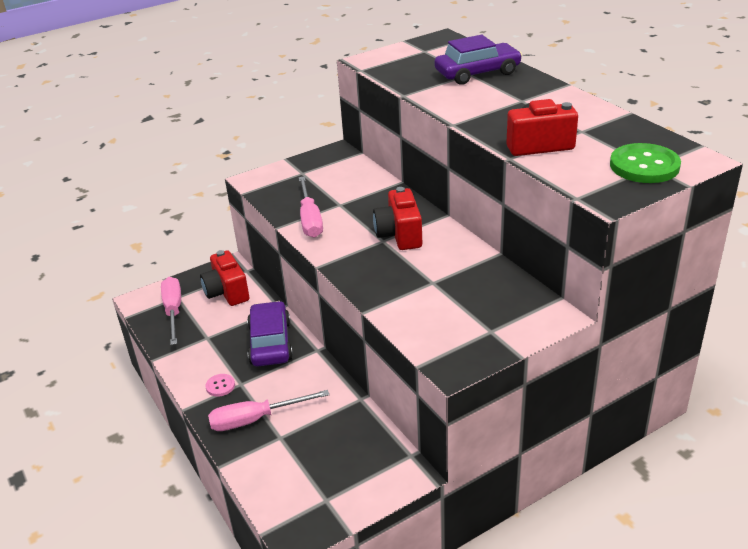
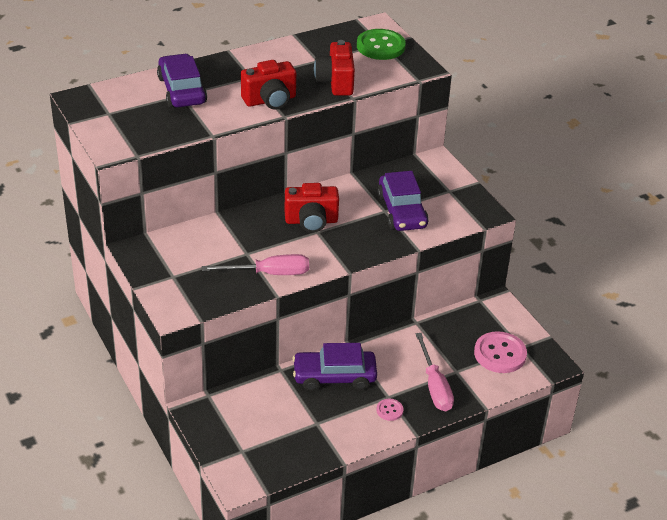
camera: 90 degrees left, 5 degrees up
(173, 311) = (267, 452): pink screwdriver -> none
(227, 292) = (244, 410): red camera -> red camera (270, 100)
(311, 477) = (500, 354): none -> pink button
(435, 295) = (402, 211): none -> purple car

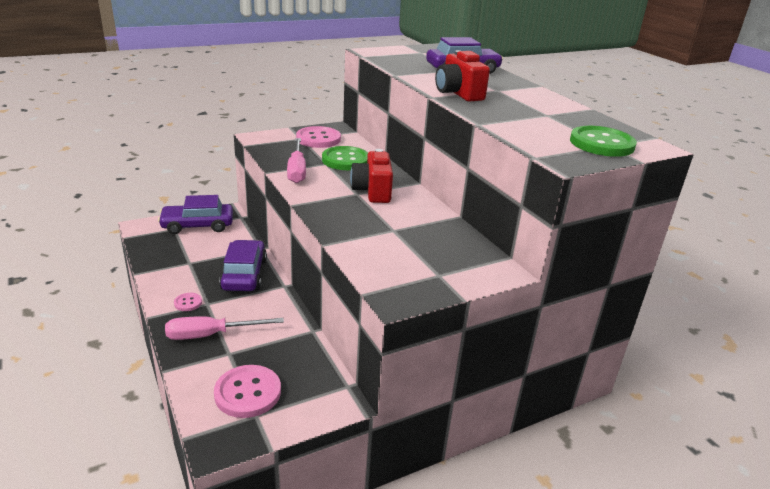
camera: 90 degrees right, 10 degrees down
(174, 262) = (318, 139): none -> pink button
(236, 239) = (345, 160): none -> green button
(335, 82) = (506, 119): red camera -> none
(402, 211) = (393, 240): purple car -> purple car (197, 225)

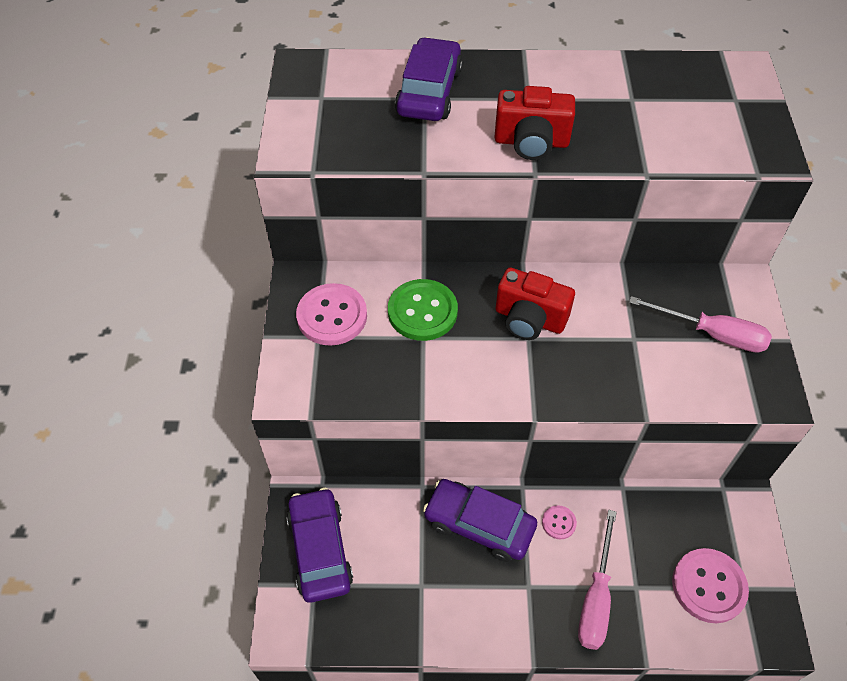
camera: 60 degrees left, 25 degrees up
(188, 303) = (519, 609): pink button -> pink button (558, 523)
(197, 225) = (320, 550): purple car -> purple car turned 150 degrees clockwise
(297, 170) = (432, 379): pink screwdriver -> pink screwdriver (712, 334)
(601, 144) = (732, 103): green button -> none

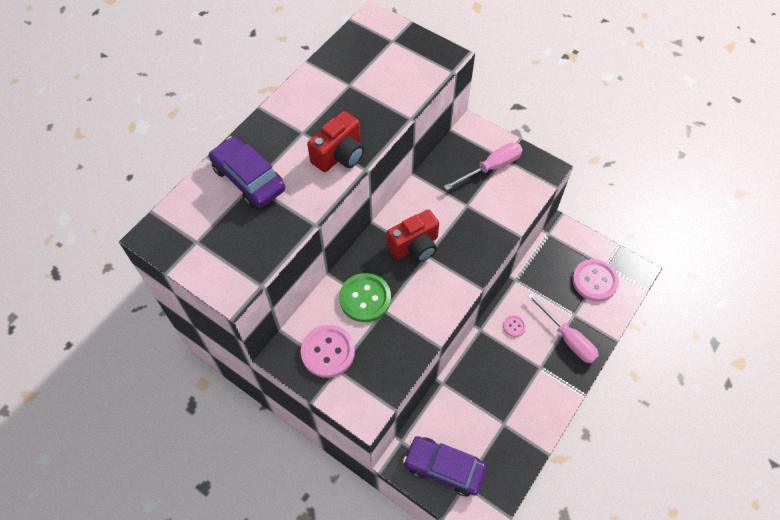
camera: 55 degrees left, 5 degrees up
(479, 525) = (488, 368): purple car -> none

